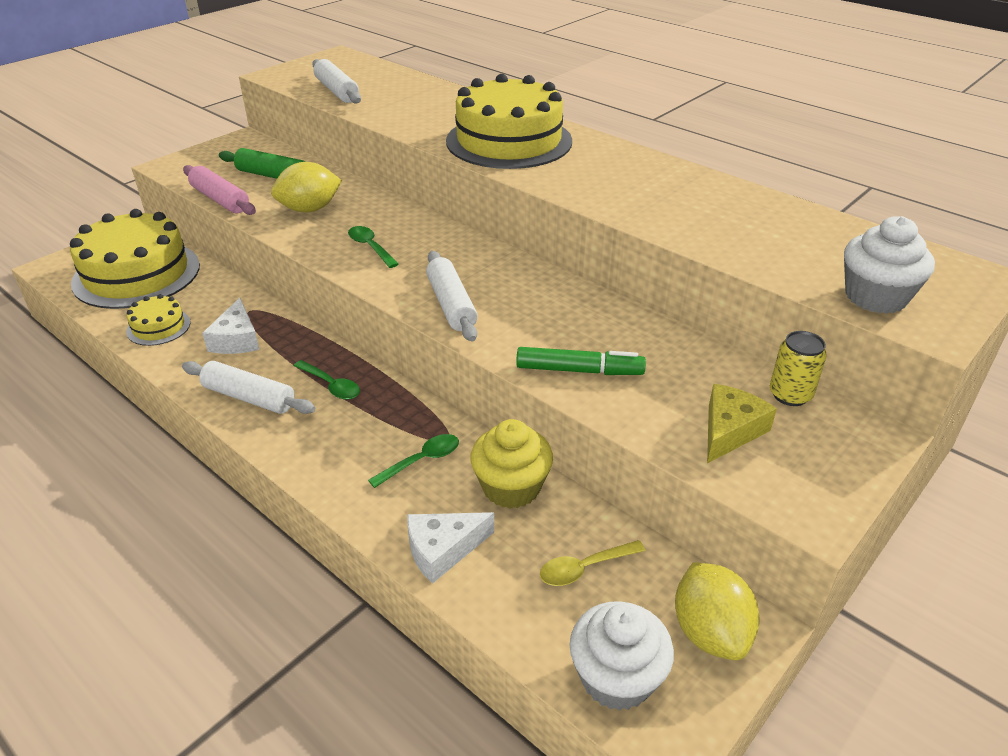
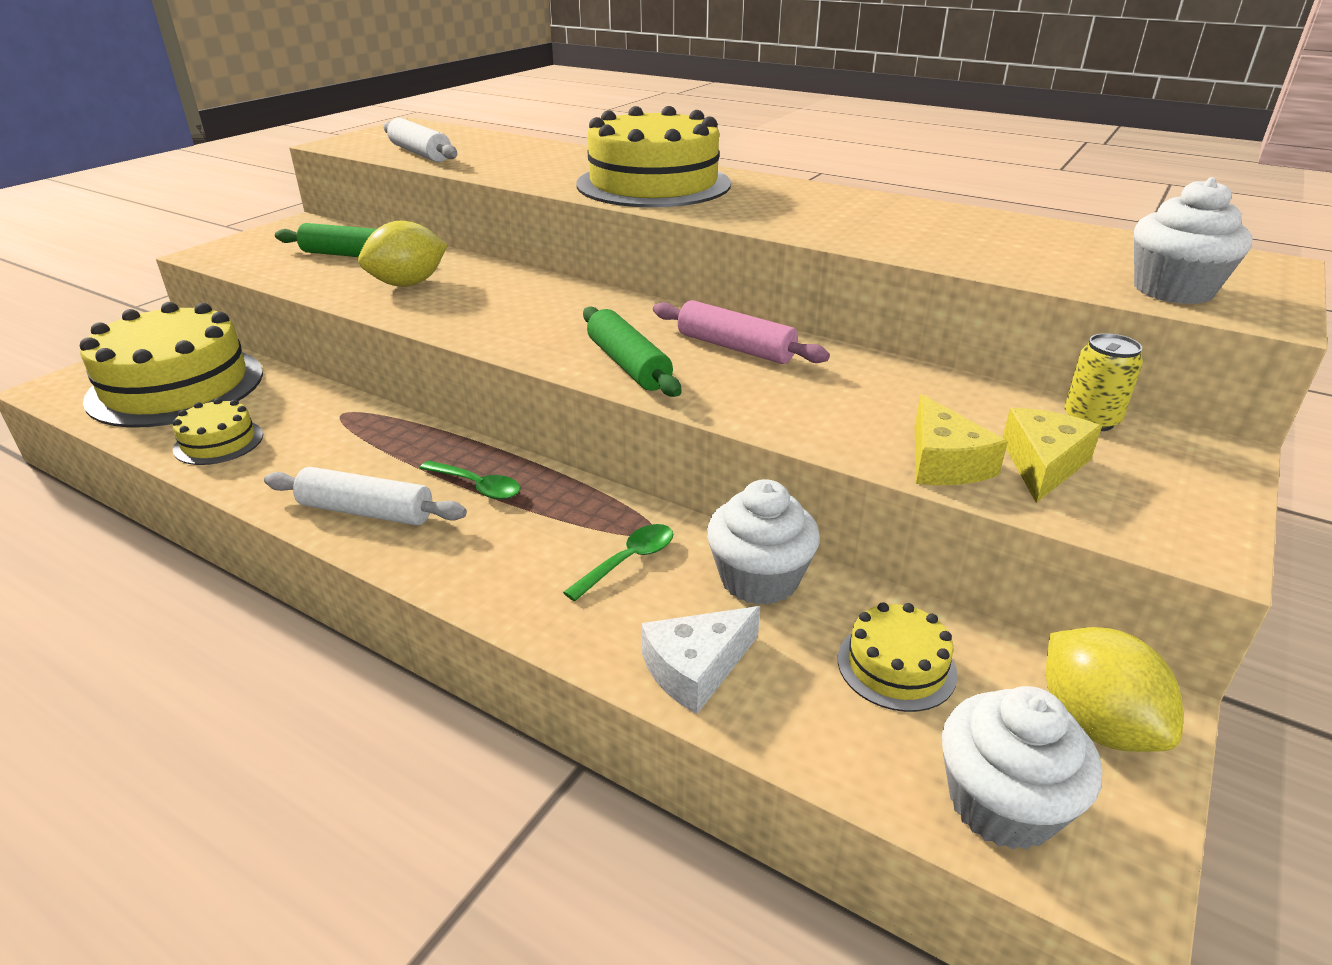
camera: 10 degrees left, 5 degrees down
(220, 199) = (286, 282): pink rolling pin -> pink rolling pin (735, 347)
(236, 339) = (332, 446): white cheese -> none
(370, 247) = (501, 315): green spoon -> none
(451, 305) = (628, 365): white rolling pin -> green rolling pin
(511, 487) = (759, 579): yellow cupcake -> white cupcake
(579, 370) = (822, 419): green marker -> none
(584, 568) = (896, 666): yellow spoon -> yellow cake
(654, 420) = (944, 462): none -> yellow cheese

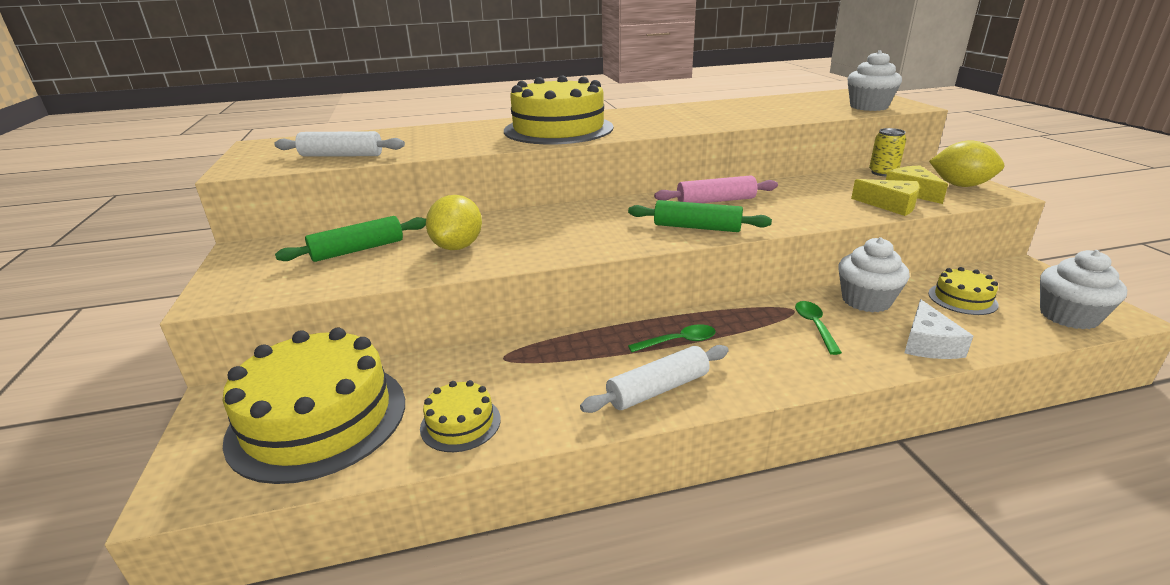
camera: 45 degrees left, 5 degrees down
(1095, 724) = (1028, 279): yellow lemon -> yellow lemon (960, 185)

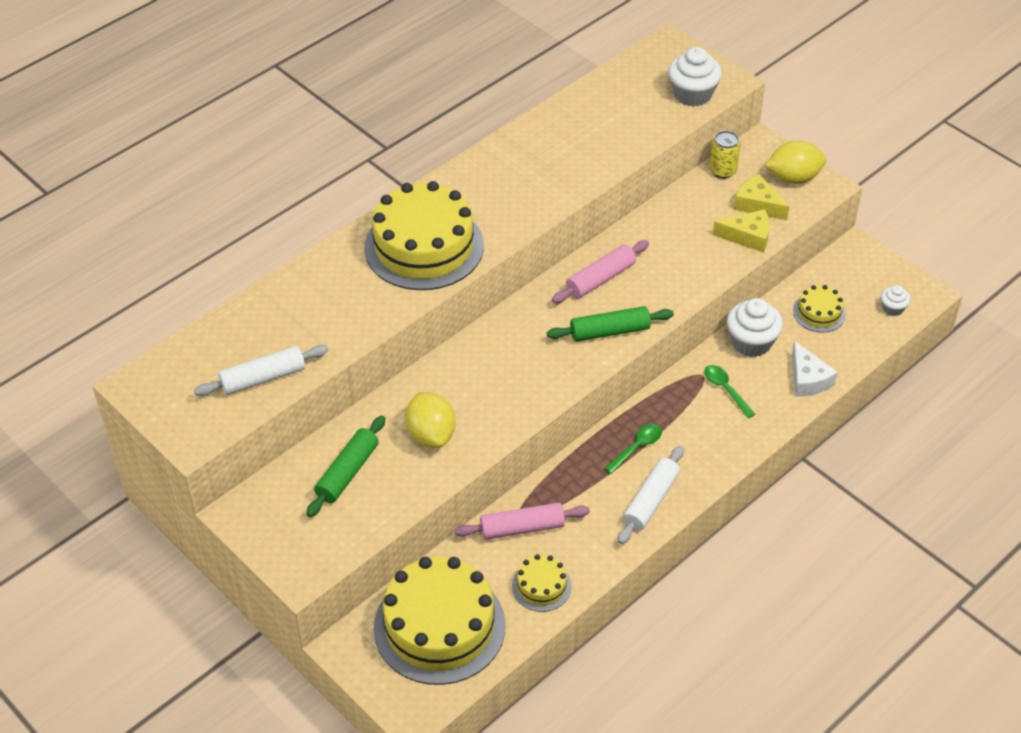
camera: 30 degrees left, 20 degrees up
(497, 366) = (522, 528): none -> pink rolling pin
(1068, 316) = (892, 308): white cupcake -> white cupcake, size x0.54

